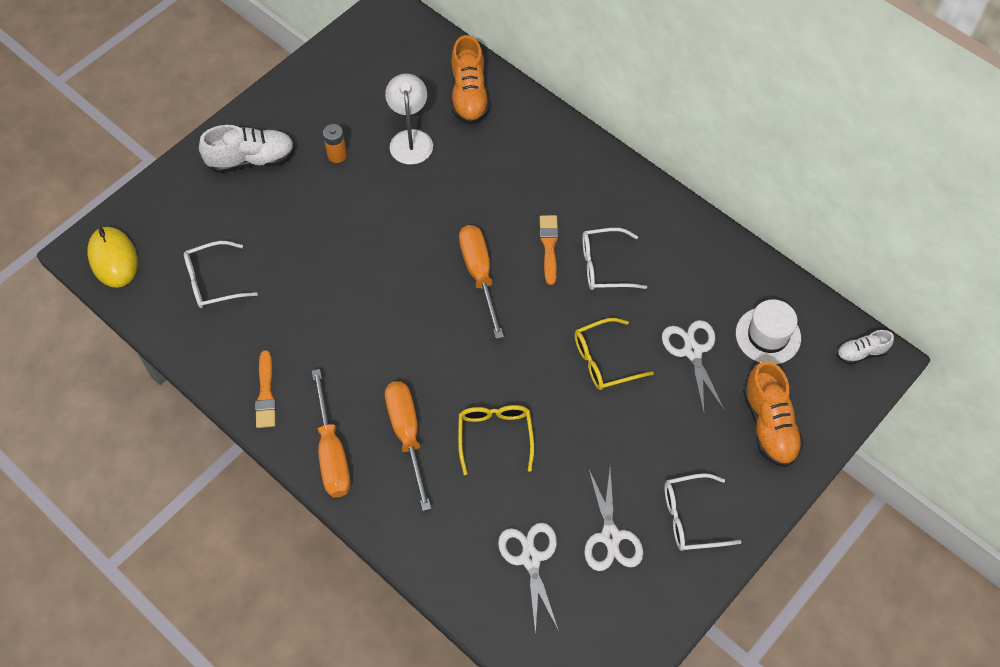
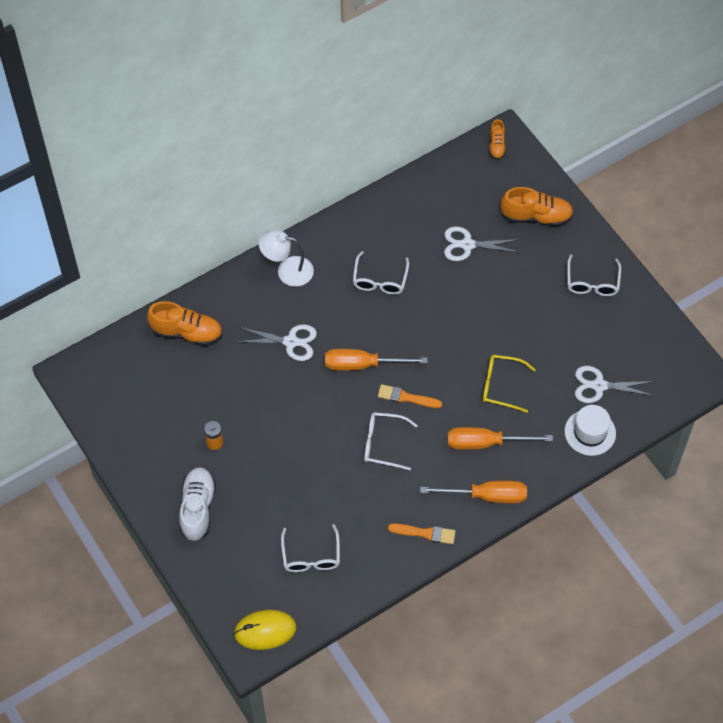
camera: 75 degrees left, 0 degrees up
(377, 321) = (383, 444): none -> white glasses
(410, 139) = (217, 385): white lamp -> white lamp (287, 270)
(549, 246) = (351, 312): orange brush -> orange brush (406, 397)
(604, 360) = (459, 301): yellow glasses -> none
(610, 536) = (594, 333): white scissors -> white scissors (291, 342)
(768, 335) = (467, 195): white hat -> white hat (590, 432)
(861, 353) = (496, 146): white shoe -> orange shoe

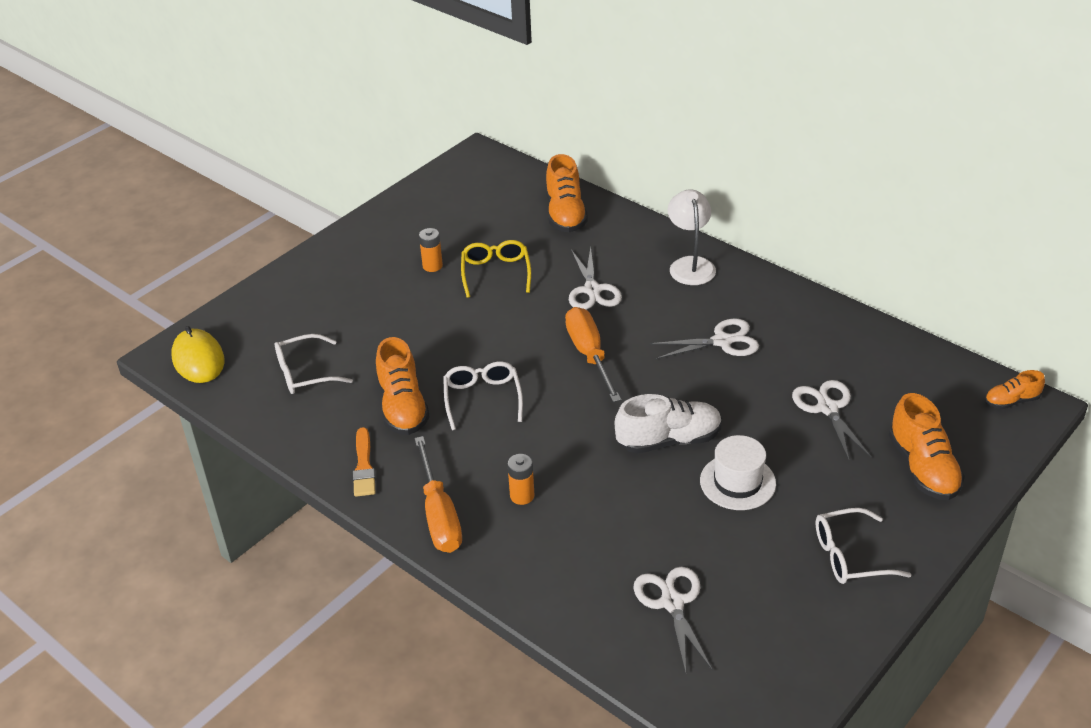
camera: 75 degrees right, 20 degrees down
(197, 508) = (344, 274): white shoe -> white shoe (669, 440)
(373, 497) = (403, 407): none -> orange shoe
(380, 280) = (722, 341): white glasses -> white scissors
(406, 397) = (559, 404): orange brush -> none
(485, 443) = (522, 496): orange screwdriver -> orange battery
(501, 386) = (620, 492): yellow glasses -> yellow glasses (496, 273)
(590, 432) = (586, 609): white hat -> white hat (737, 482)

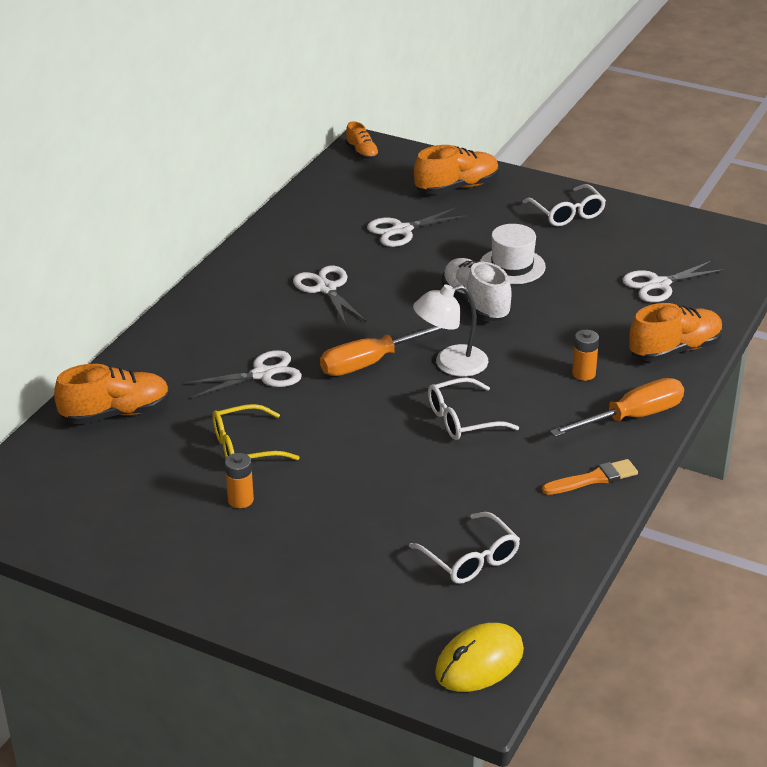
camera: 105 degrees left, 5 degrees down
(403, 407) = (496, 471): orange shoe -> orange shoe (674, 350)
(690, 265) = (204, 317): white lamp -> white lamp (450, 364)

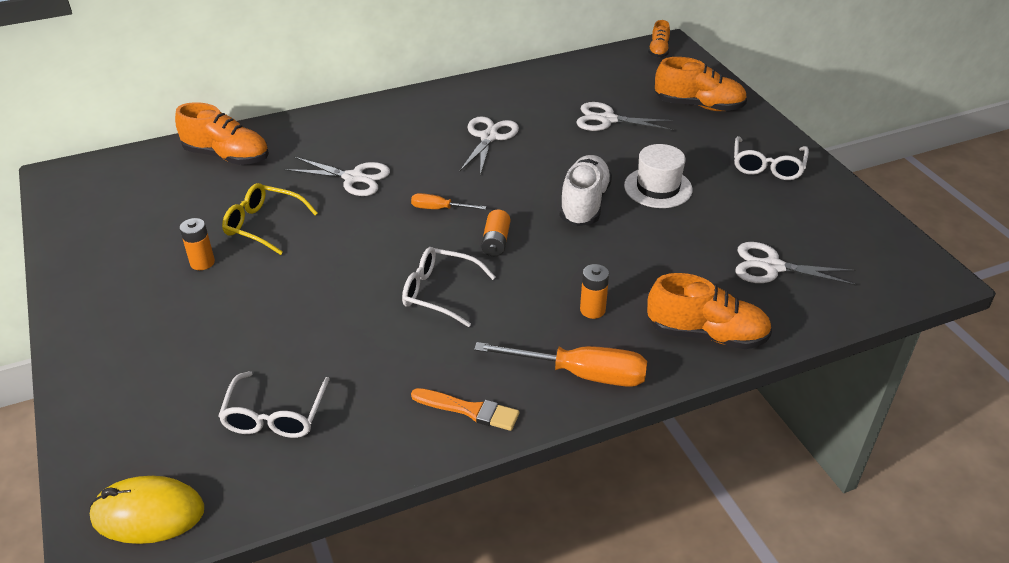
camera: 40 degrees right, 5 degrees up
(371, 362) = (439, 209): orange screwdriver -> orange screwdriver, size x0.53
(450, 364) = (495, 242): white lamp -> orange battery

